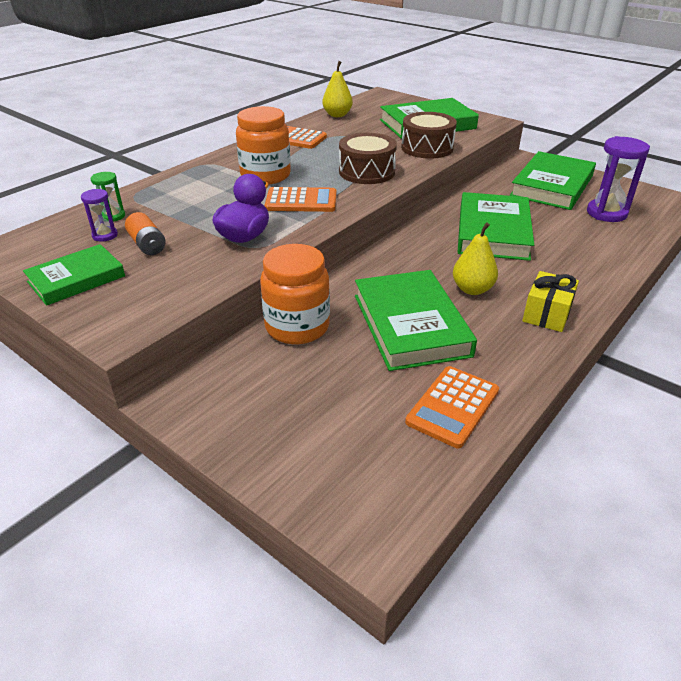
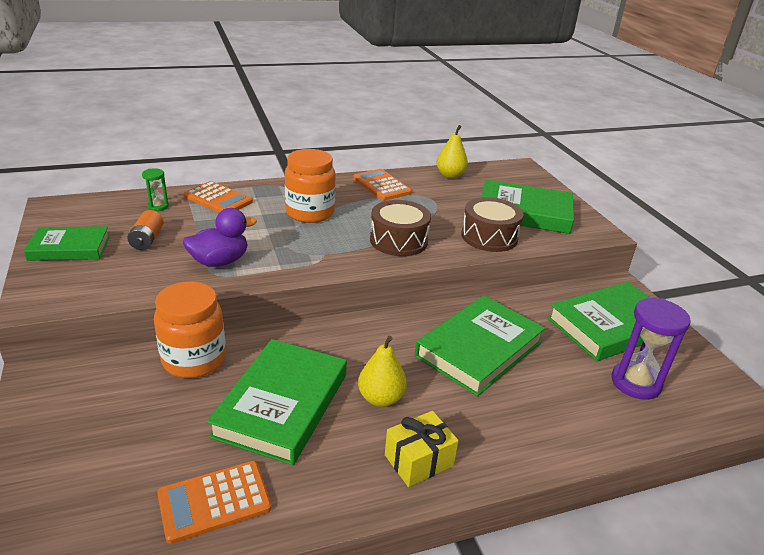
camera: 30 degrees right, 5 degrees down
(105, 235) = (132, 220): purple hourglass -> none
(301, 201) = (305, 247): orange calculator -> orange calculator (218, 199)

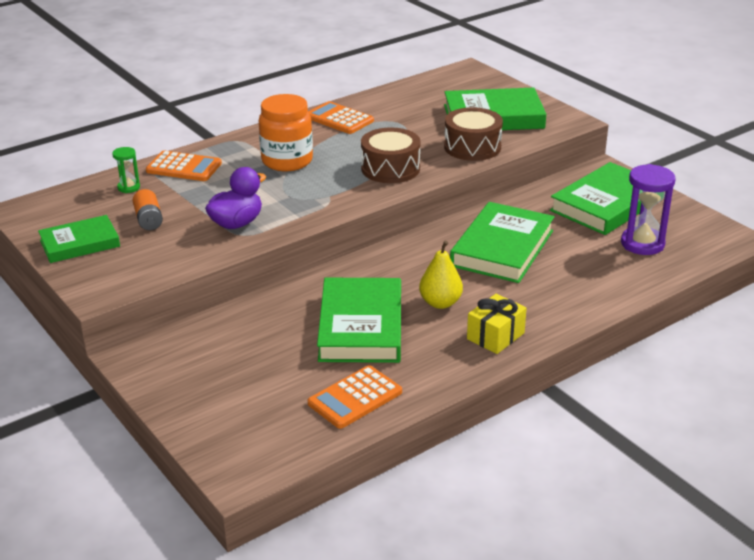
camera: 15 degrees left, 0 degrees up
(194, 359) = (259, 313): orange jar -> none
(450, 175) = (401, 94): yellow pear -> none

